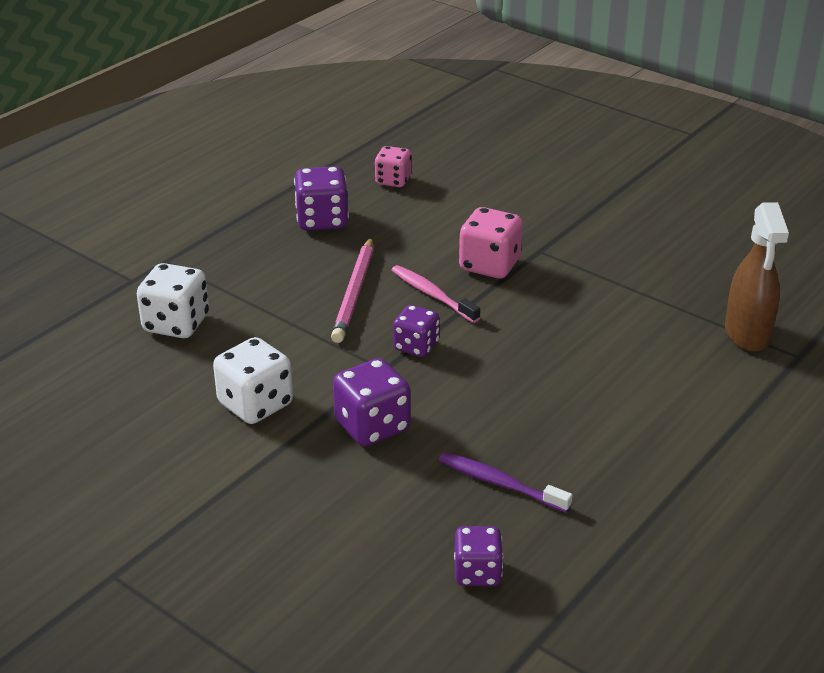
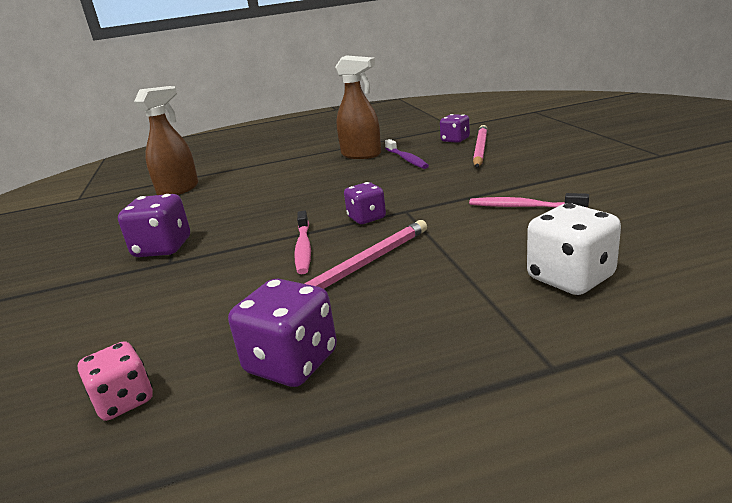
camera: 140 degrees left, 10 degrees down
(255, 404) = (524, 207): white dice -> pink toothbrush
(372, 426) = (449, 186): purple dice -> purple dice (163, 248)
(403, 542) = (480, 149): none -> pink pencil
(489, 265) = (224, 260): pink dice -> none
(595, 483) = (361, 155): none -> brown spray bottle

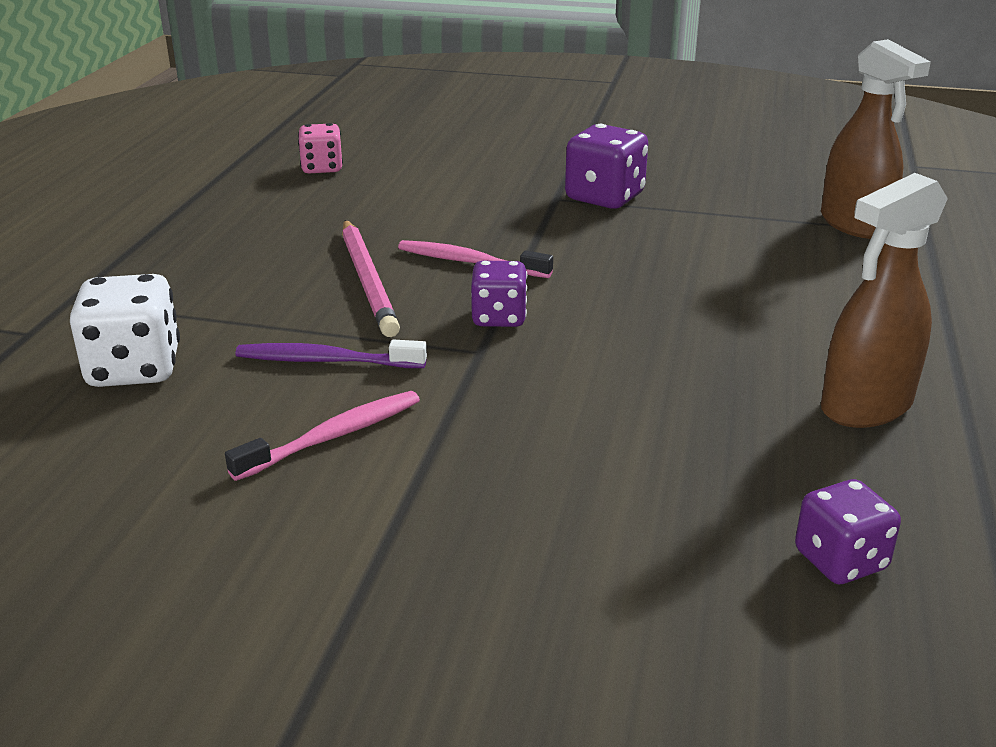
camera: 115 degrees right, 5 degrees up
(292, 363) = (262, 219): purple dice -> none
(406, 159) = (755, 440): purple toothbrush -> purple toothbrush (327, 361)
(480, 149) = (701, 553): pink pencil -> none

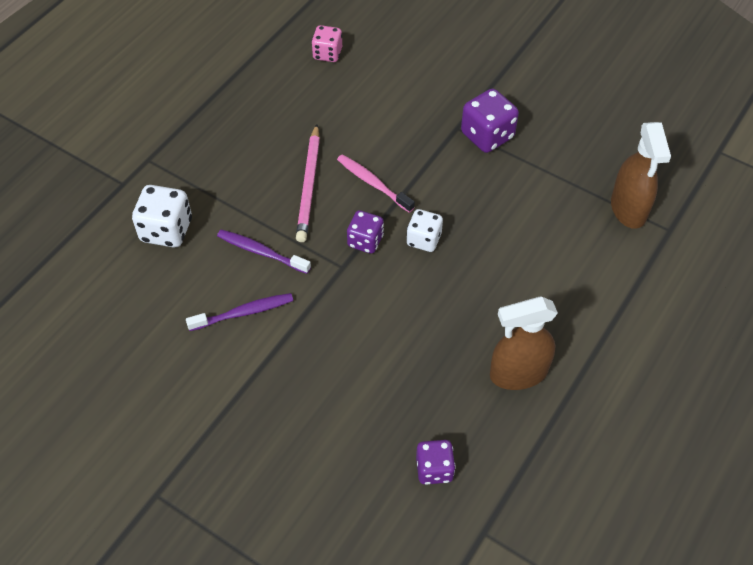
camera: 20 degrees right, 25 degrees up
(332, 437) = (243, 313): pink toothbrush -> purple toothbrush
(591, 300) = (423, 239): none -> white dice

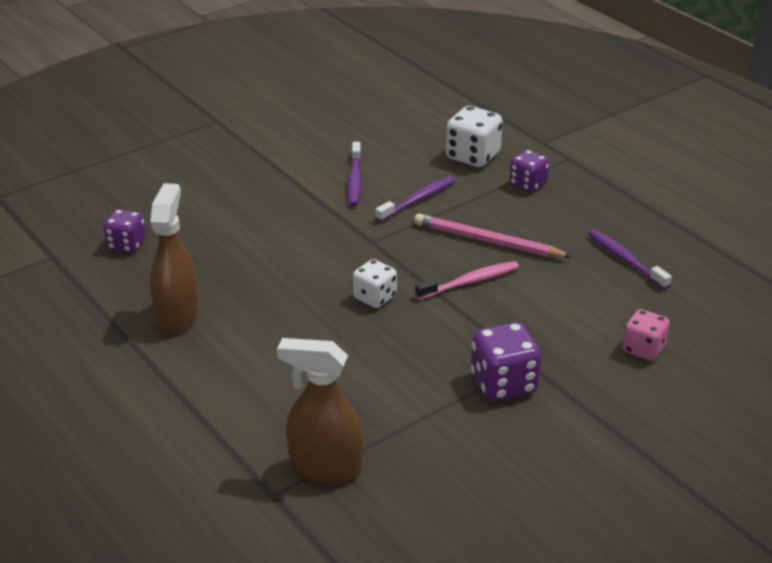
camera: 110 degrees right, 20 degrees down
(300, 96) = (626, 260): none -> purple toothbrush
(327, 54) = (693, 292): pink dice -> pink dice (643, 349)
(365, 241) = (395, 261): purple dice -> purple dice (528, 184)

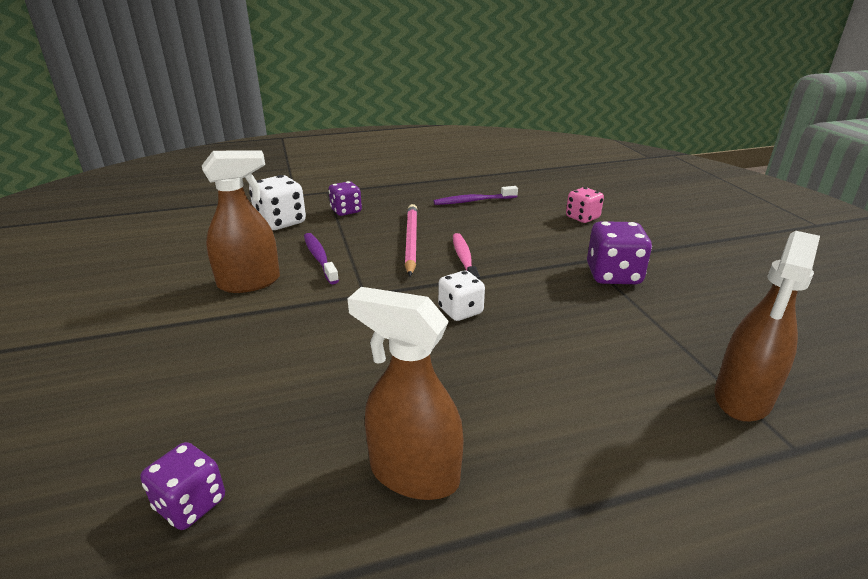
camera: 70 degrees left, 5 degrees down
(355, 180) = (250, 282): purple toothbrush -> brown spray bottle
(488, 241) = (411, 241): pink pencil -> pink pencil turned 135 degrees clockwise

